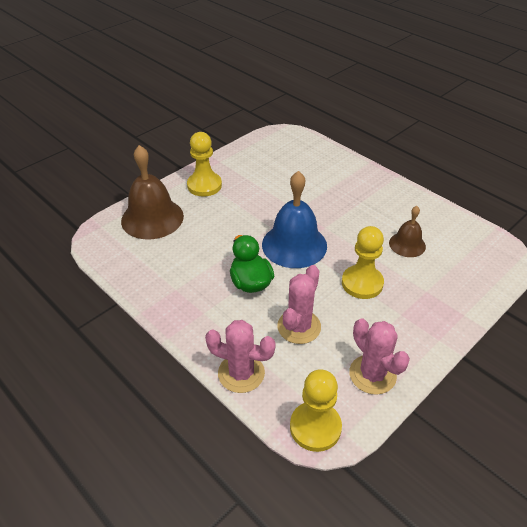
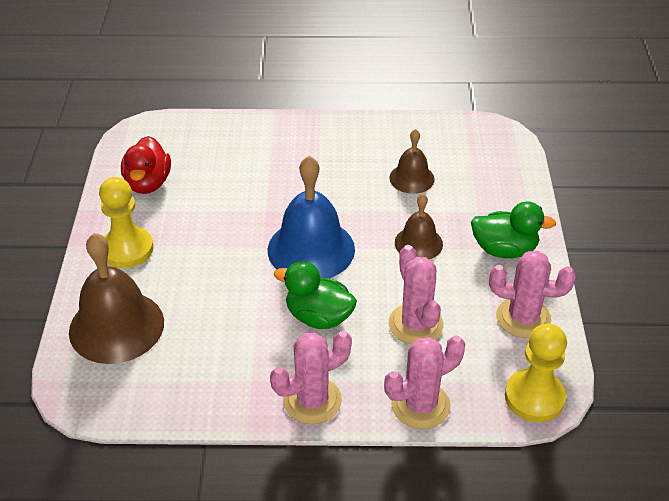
camera: 45 degrees left, 0 degrees up
(189, 323) = (312, 400): none -> pink cactus
(255, 160) = (148, 183): none -> red duck
(362, 283) = (418, 243): yellow pawn -> brown bell
(415, 325) = (504, 249): none -> green duck

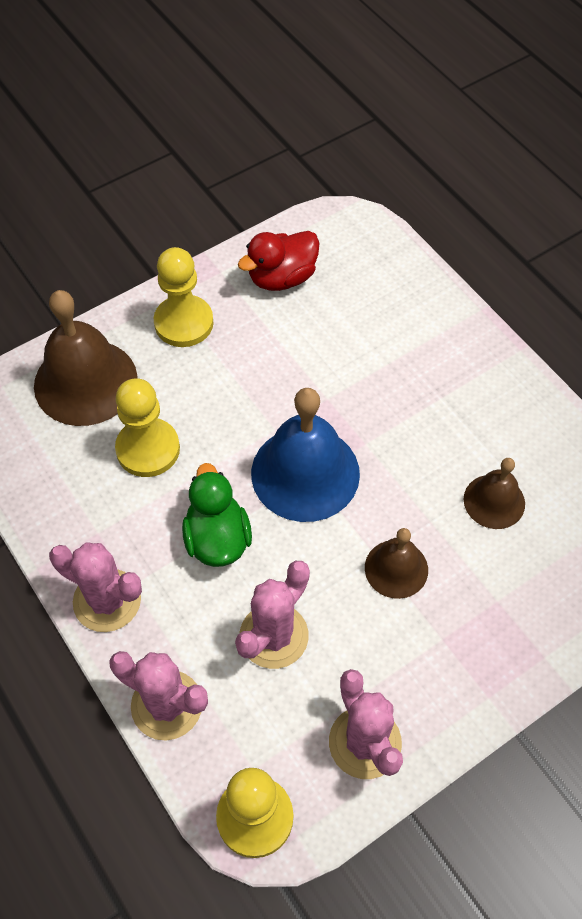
camera: 55 degrees right, 15 degrees up
(211, 319) = (148, 449): none -> yellow pawn
(504, 249) = (458, 664): green duck -> none

